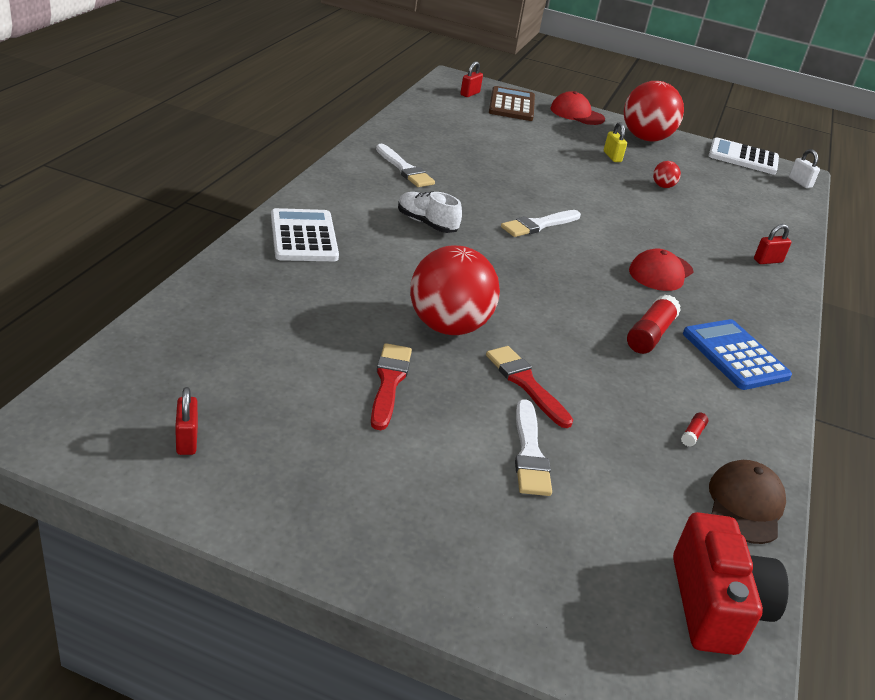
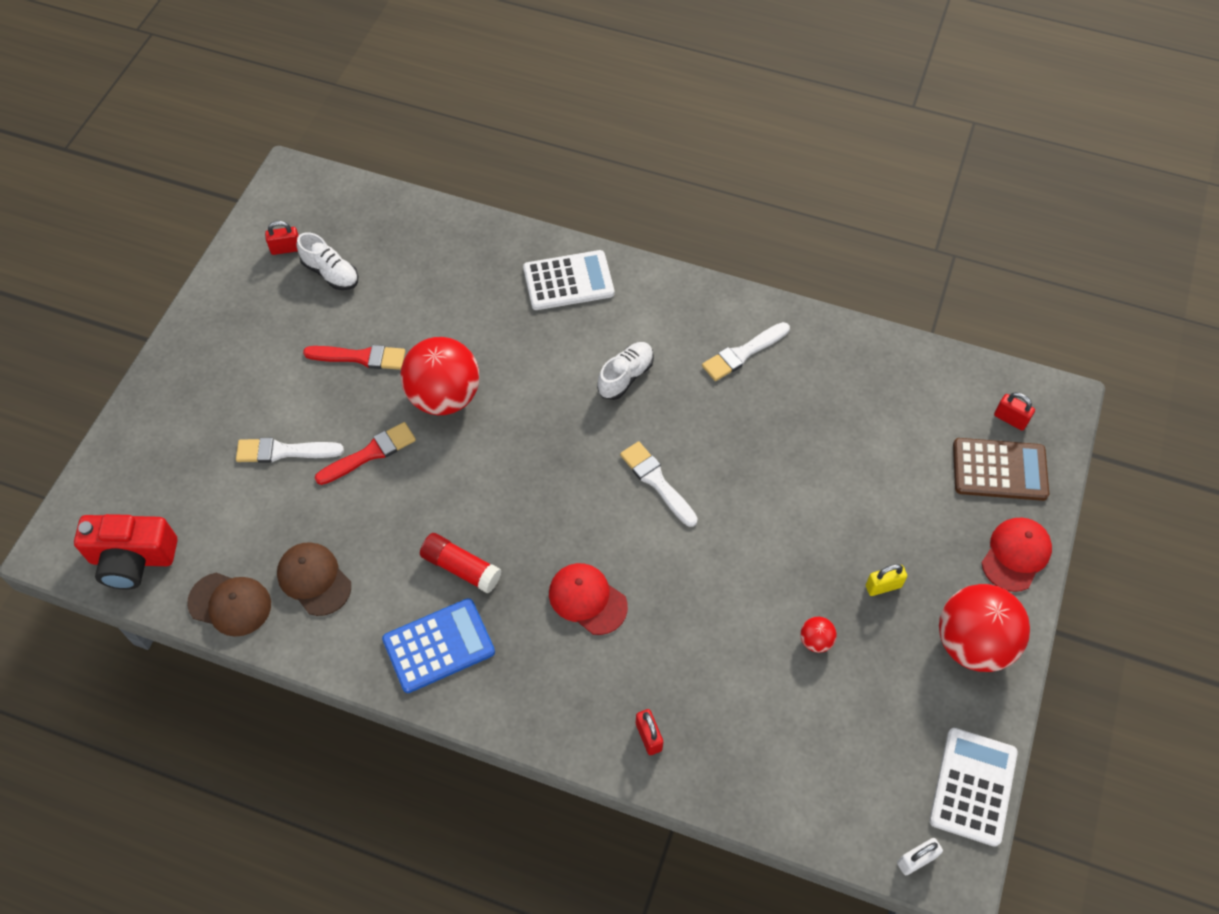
camera: 95 degrees right, 25 degrees up
(246, 399) = (331, 273): none -> white shoe
(692, 434) = (314, 579): red glue stick -> brown cap

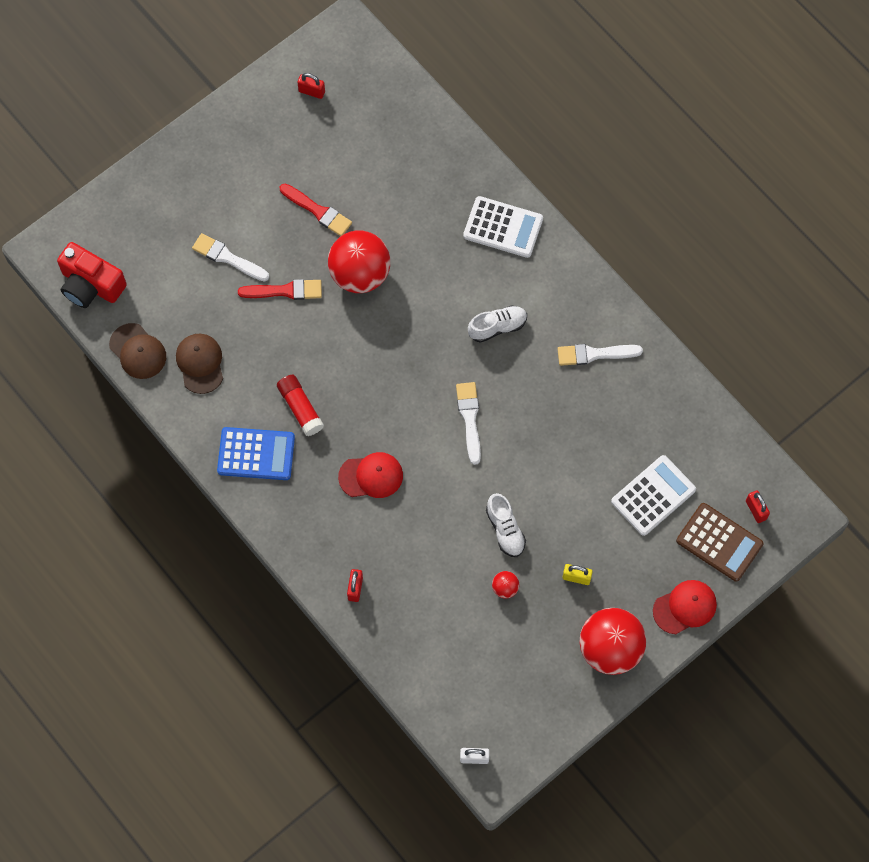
camera: 30 degrees right, 10 degrees up
(331, 273) = (333, 129): white shoe -> white shoe (505, 529)
(587, 599) = (371, 476): red cap -> red cap turned 105 degrees clockwise
(973, 786) = (542, 736): white calculator -> white calculator (653, 495)

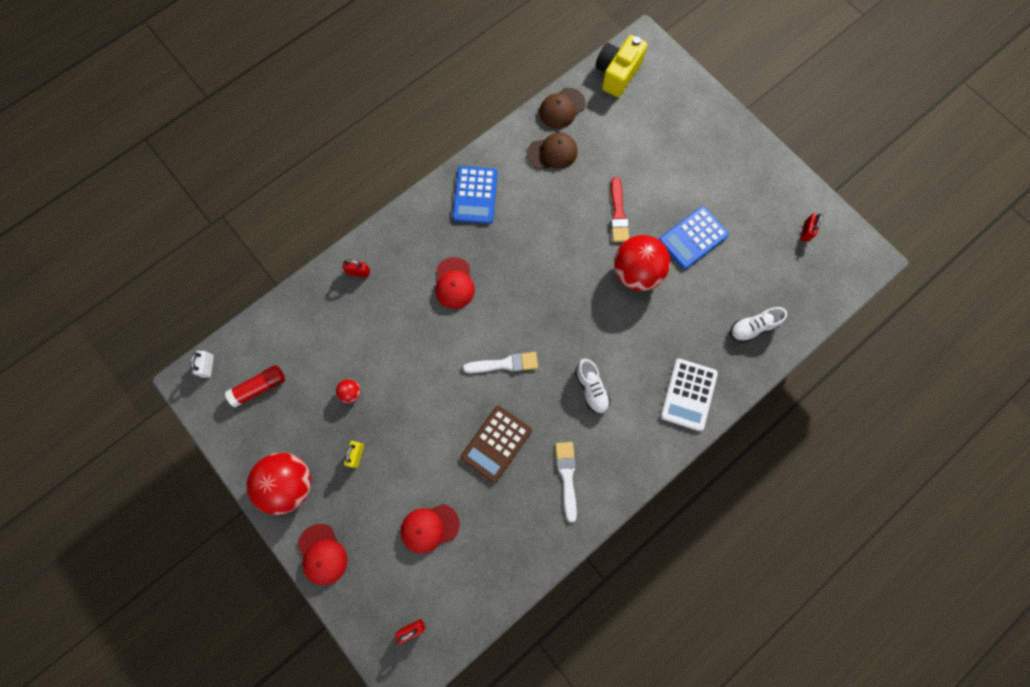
camera: 90 degrees right, 5 degrees up
(91, 285) = (617, 74): red camera -> yellow camera
(228, 258) = (645, 170): white brush -> none
(300, 408) = (514, 228): red glue stick -> red glue stick (259, 387)
(317, 211) = (693, 238): red brush -> blue calculator
(505, 529) = (403, 393): white shoe -> white shoe (752, 327)
(653, 495) = (429, 528): white calculator -> red cap
(719, 542) = (382, 590): brown calculator -> brown calculator (496, 444)

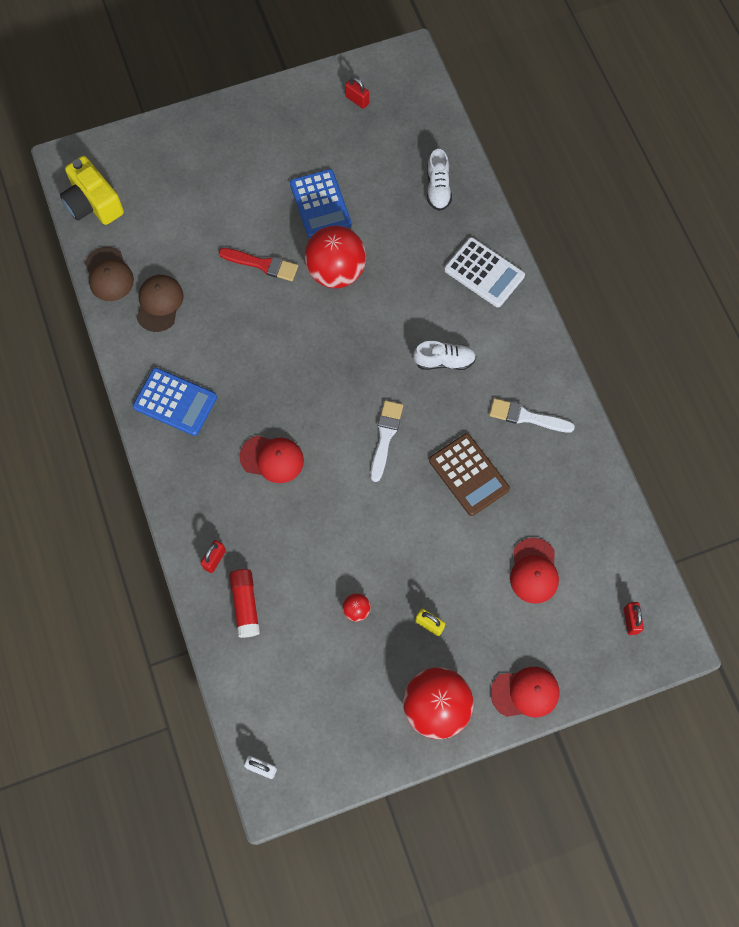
camera: 70 degrees left, 5 degrees down
(259, 387) = (311, 713): red glue stick -> red glue stick (245, 605)

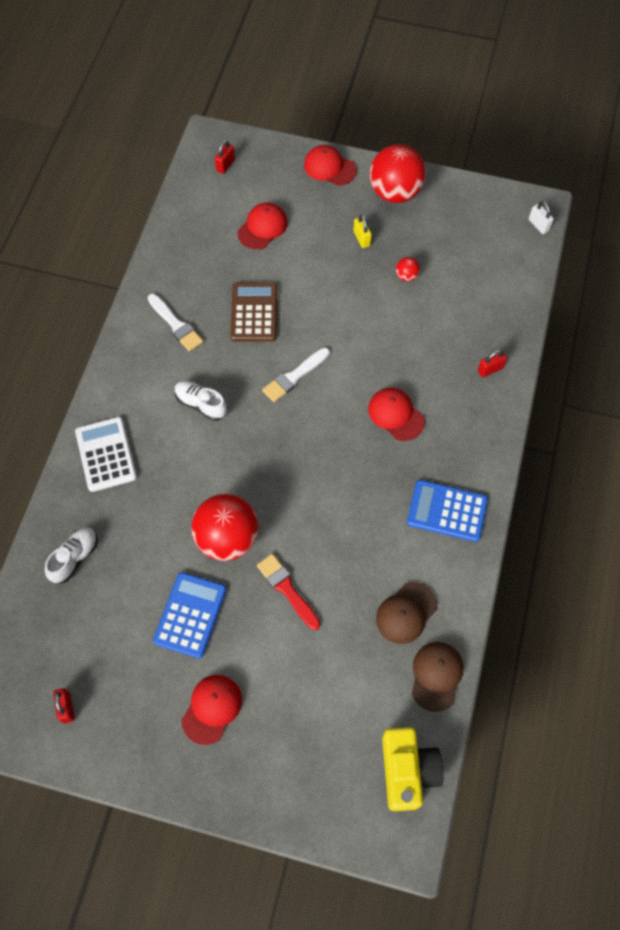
camera: 145 degrees left, 5 degrees down
(175, 402) = (447, 511): blue calculator -> blue calculator turned 45 degrees counterclockwise
(245, 605) = (486, 326): red glue stick -> none
(257, 158) = (212, 709): none -> red cap

